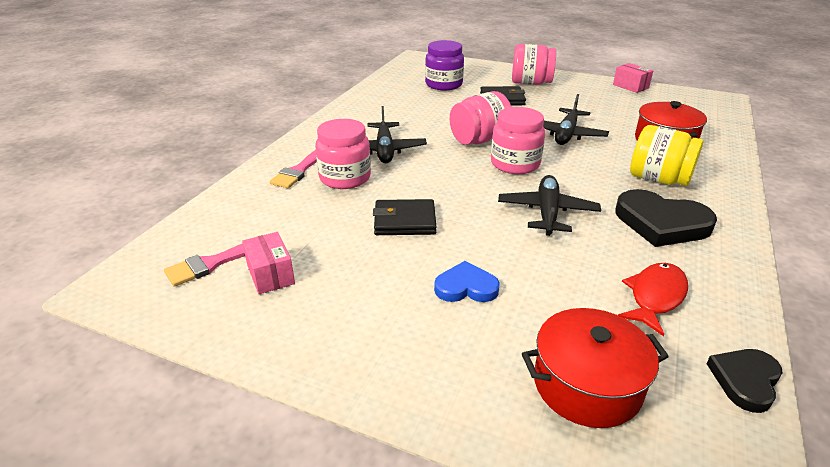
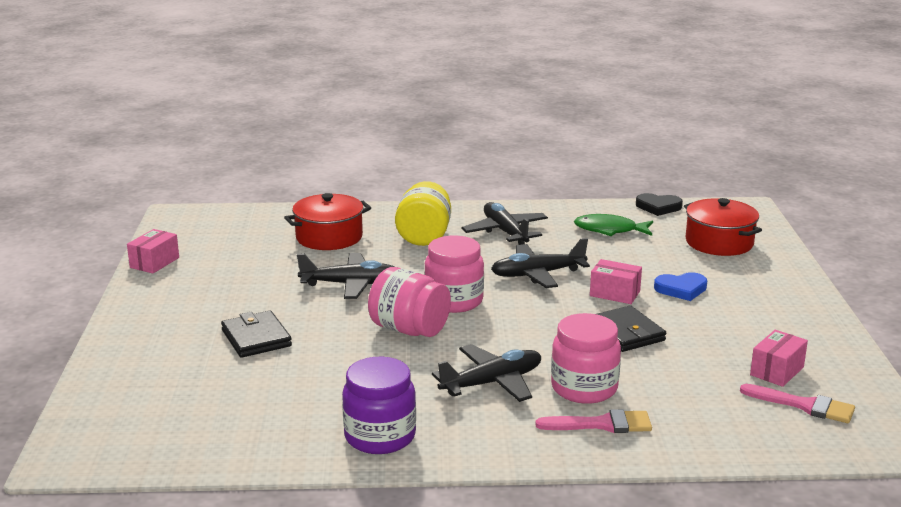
camera: 115 degrees left, 10 degrees down
(444, 84) = (217, 395): purple jar -> purple jar (380, 436)
(466, 287) = (681, 289): blue heart -> blue heart turned 75 degrees counterclockwise
(482, 241) = (615, 293): none -> pink box
(530, 83) = (173, 328): pink jar -> none
(655, 297) = (609, 230): red fish -> green fish
(661, 223) = (505, 232): black heart -> black plane

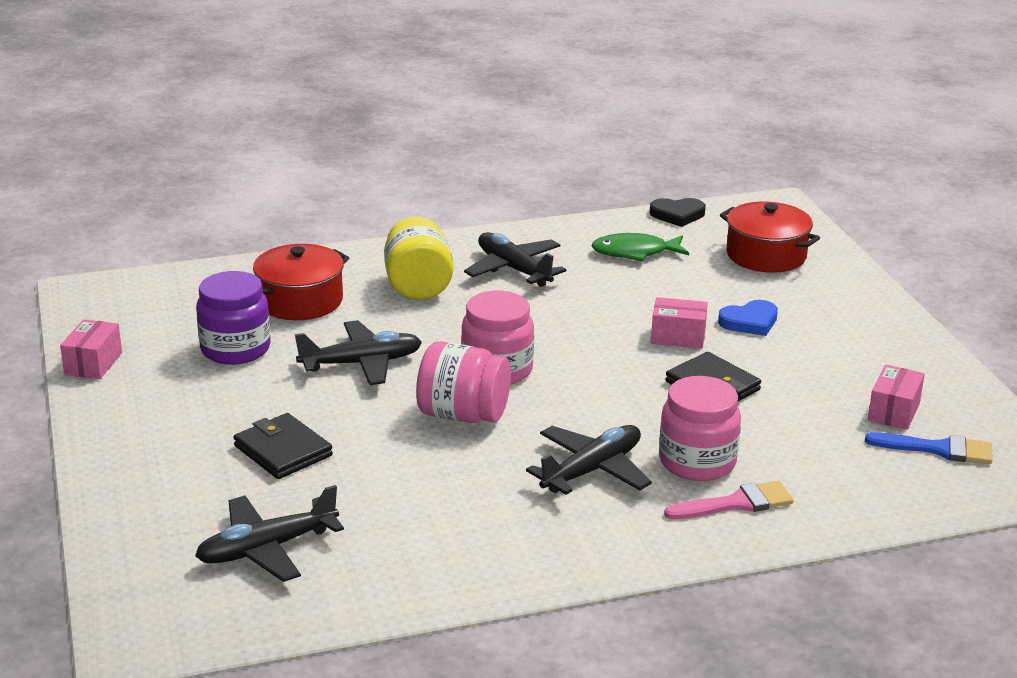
camera: 15 degrees left, 5 degrees up
(380, 436) = (497, 556): purple jar -> purple jar (235, 349)
(537, 274) = (578, 322): black plane -> black plane (267, 549)
(804, 405) = (938, 449): pink brush -> blue brush

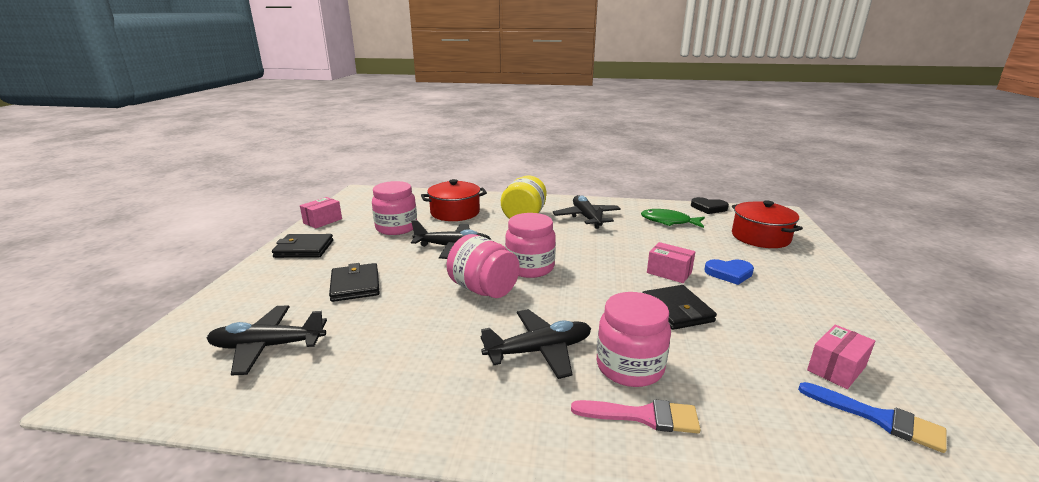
camera: 25 degrees right, 5 degrees down
(131, 417) = (304, 249): none -> black wallet
(235, 349) = (396, 228): purple jar -> pink jar

